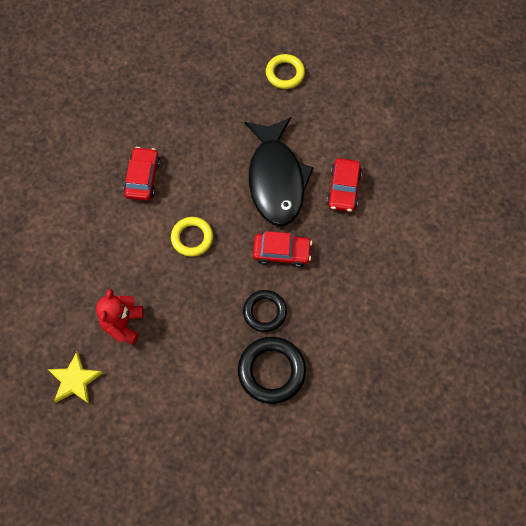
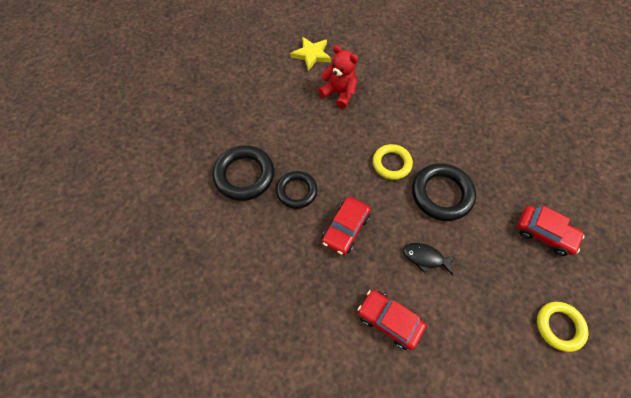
camera: 115 degrees right, 5 degrees down
(142, 178) = (466, 148): red car -> red car (544, 233)
(206, 184) = (441, 194): none -> black ring
(276, 179) = (425, 258): black fish -> black fish, size x0.40

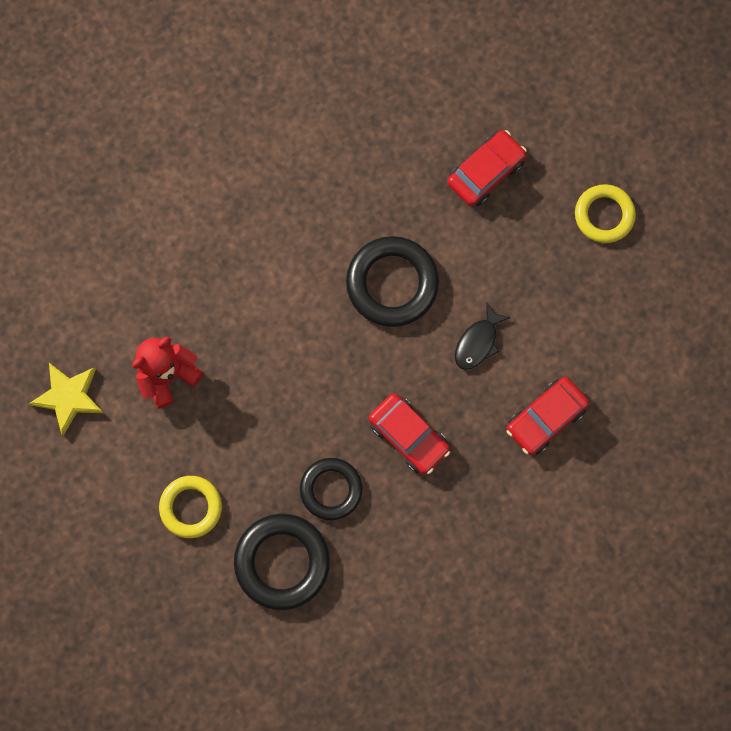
camera: 75 degrees left, 15 degrees up
(391, 163) = (323, 336): yellow ring -> yellow ring (191, 507)

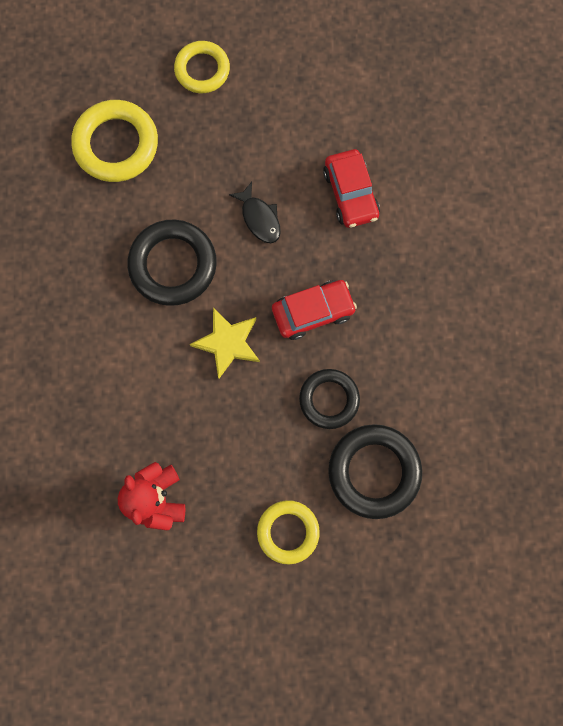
camera: 65 degrees left, 0 degrees up
(69, 397) = (132, 601): yellow star -> yellow star (227, 343)
(486, 172) = (116, 145): red car -> yellow ring

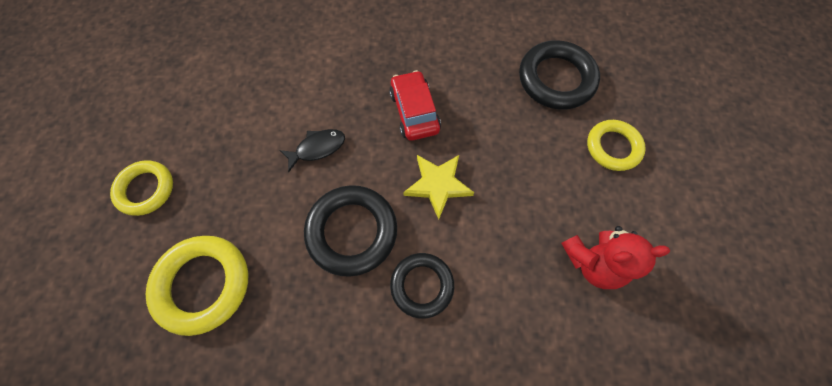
camera: 85 degrees left, 10 degrees down
(329, 399) = (494, 106): black ring -> black ring (422, 285)
(350, 194) = (309, 74): red car -> none

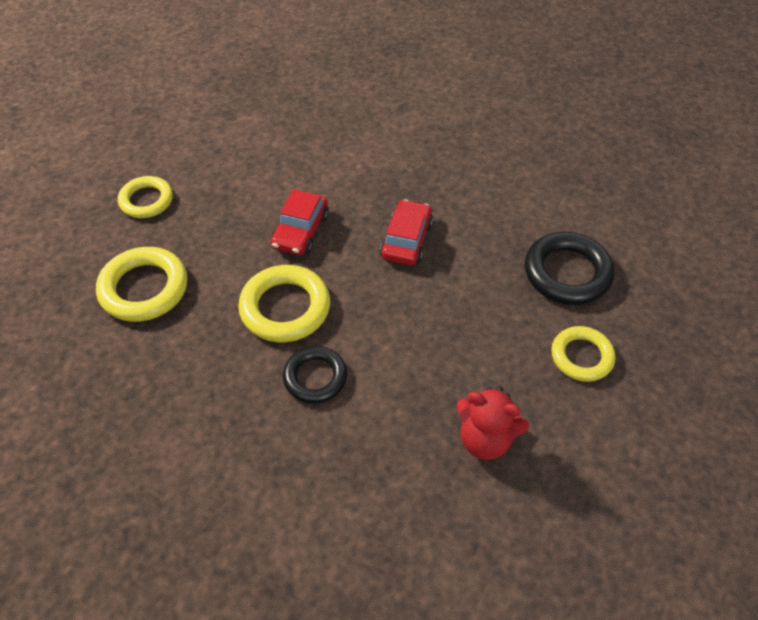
camera: 30 degrees right, 15 degrees down
(317, 148) = (300, 231): black fish -> red car
(352, 231) = (285, 308): black ring -> yellow ring
(438, 185) = (385, 308): yellow star -> none

